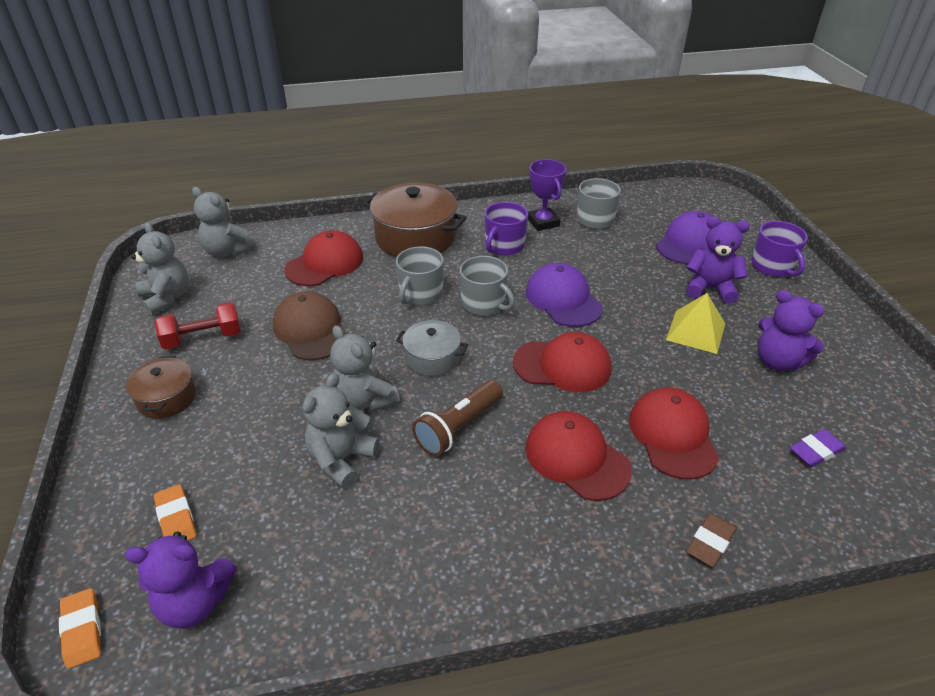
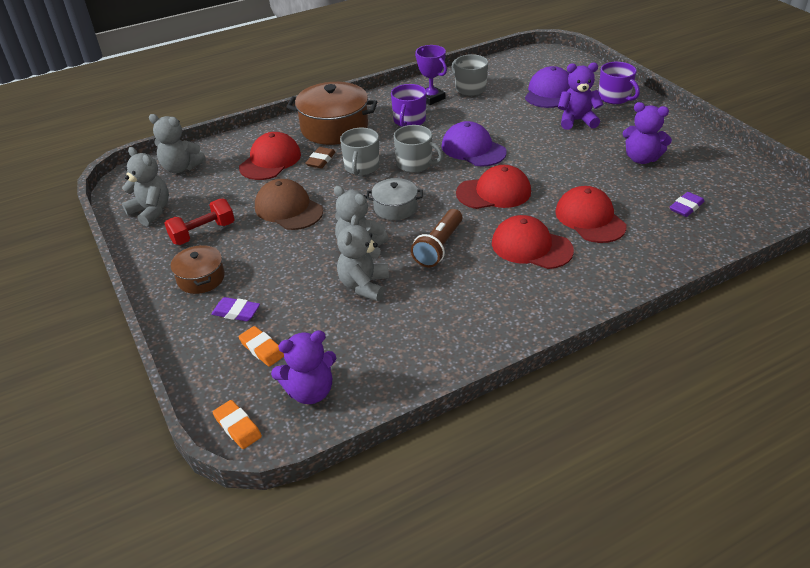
camera: 15 degrees left, 0 degrees up
(177, 456) = (236, 312): none -> purple eraser
(695, 331) = (578, 151): yellow pyramid -> none
(710, 542) = (639, 273): brown eraser -> brown eraser (321, 160)

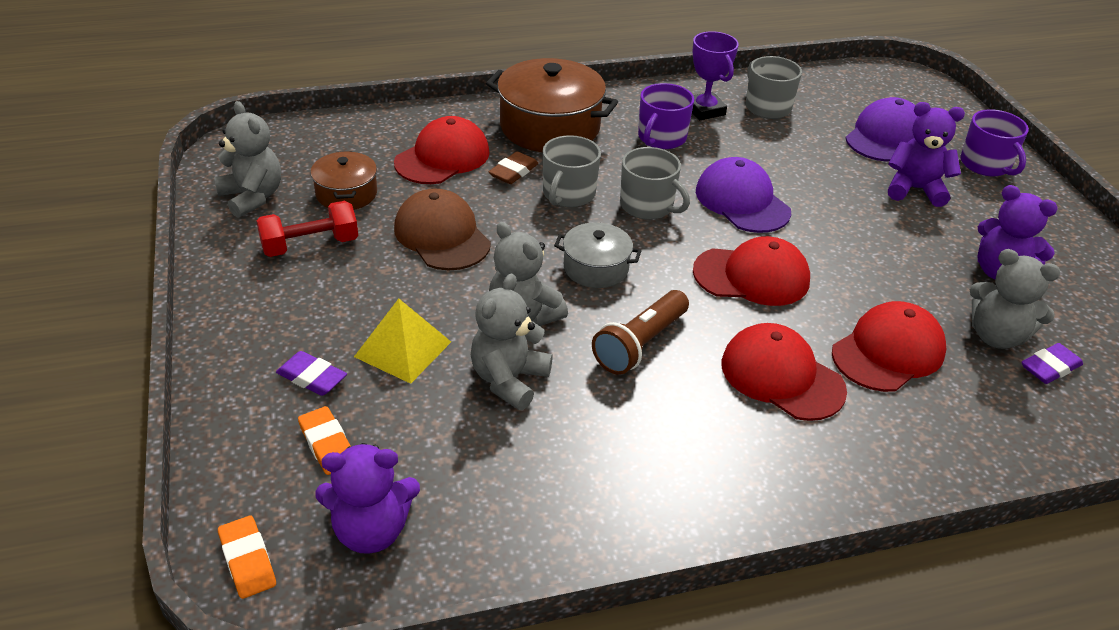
camera: 10 degrees right, 0 degrees up
(181, 168) = (316, 142): grey teddy bear -> grey teddy bear (996, 336)
(201, 278) = (282, 313): brown pot -> brown pot (346, 193)
(289, 282) = (403, 349): none -> yellow pyramid
(590, 219) = (888, 352): red cap -> red cap turned 60 degrees clockwise

